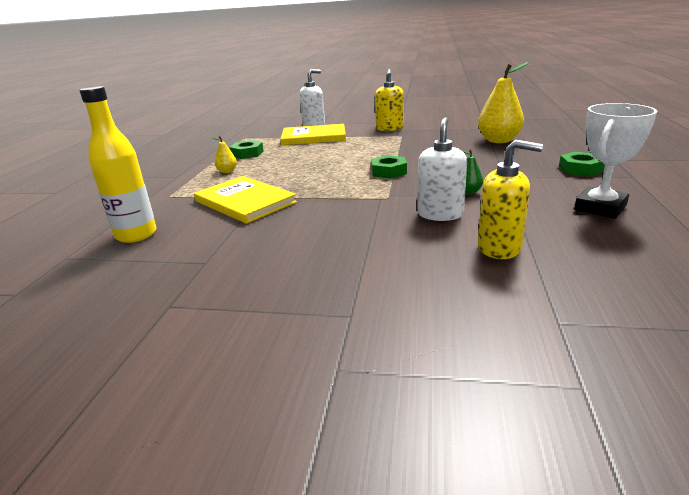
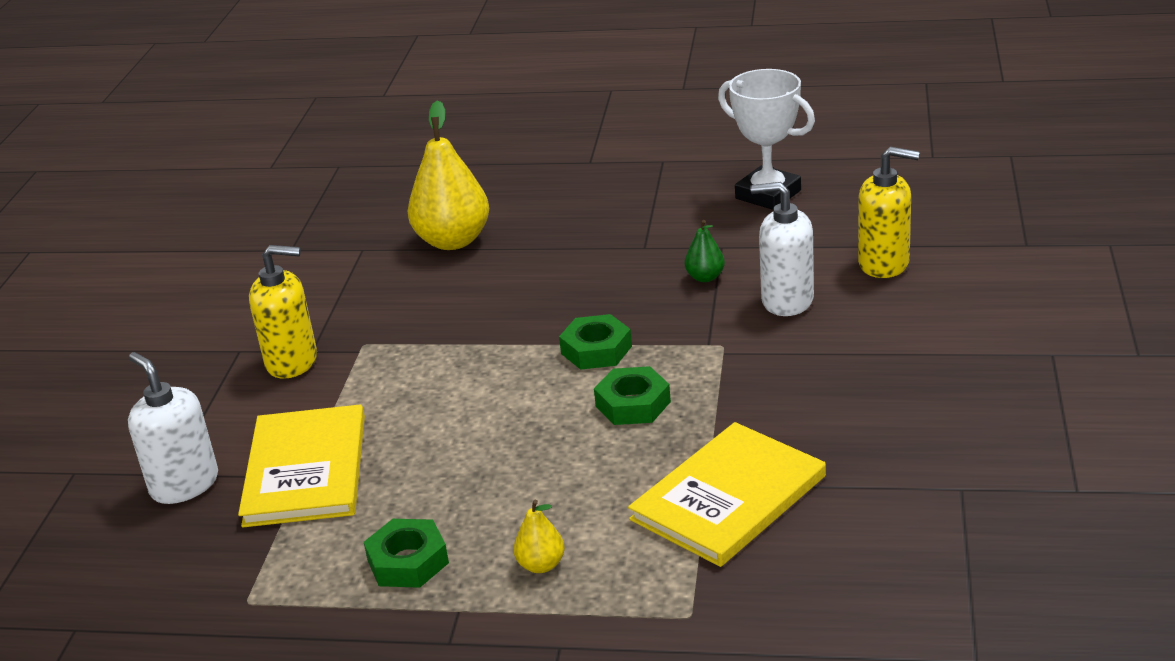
camera: 90 degrees left, 5 degrees up
(136, 235) = (878, 599): yellow bottle -> none
(499, 248) = (884, 263): yellow soap dispenser -> yellow soap dispenser turned 90 degrees clockwise
(580, 169) = (625, 190): green nut -> green nut (633, 404)

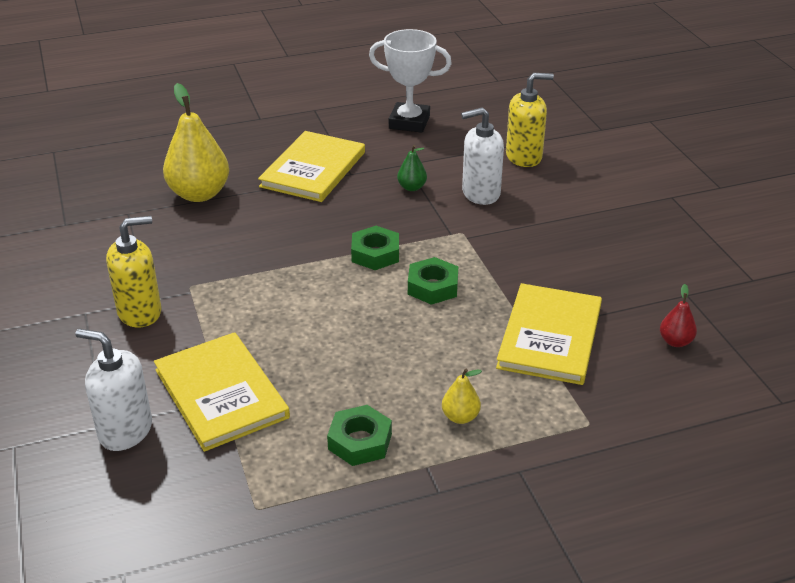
camera: 30 degrees left, 5 degrees up
(603, 234) = (313, 169): none -> yellow book
(891, 545) = (675, 341): none -> red pear

